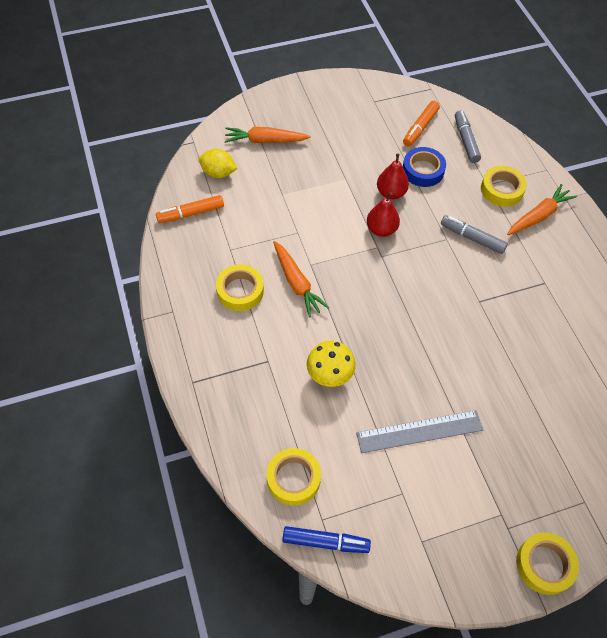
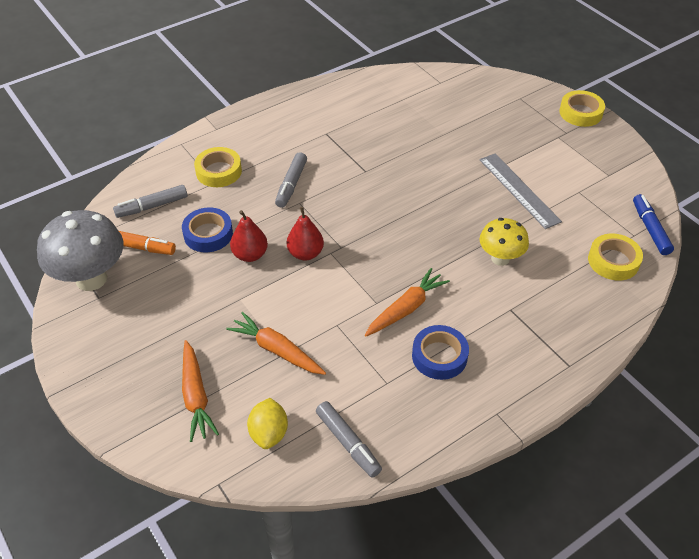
camera: 105 degrees left, 10 degrees down
(191, 213) = (348, 442): orange marker -> grey marker
(240, 291) = (439, 356): yellow tape -> blue tape
(394, 99) = (91, 279): none -> grey mushroom
(539, 216) = (246, 143): orange carrot -> orange carrot (277, 350)

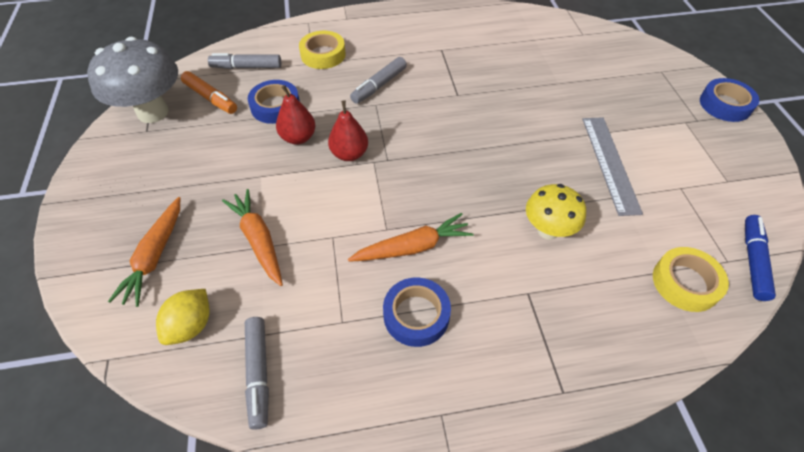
camera: 25 degrees right, 5 degrees up
(580, 113) = (725, 104): yellow tape -> blue tape

